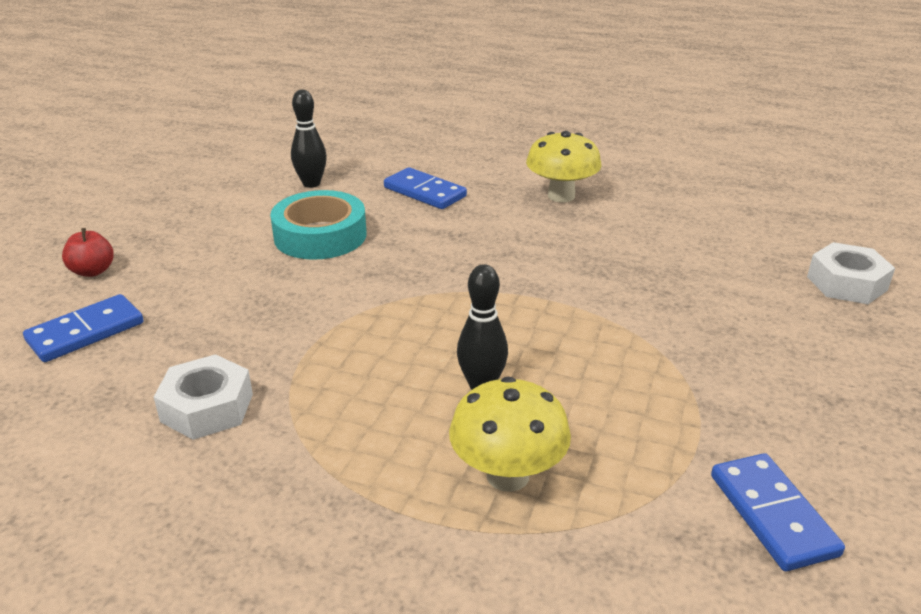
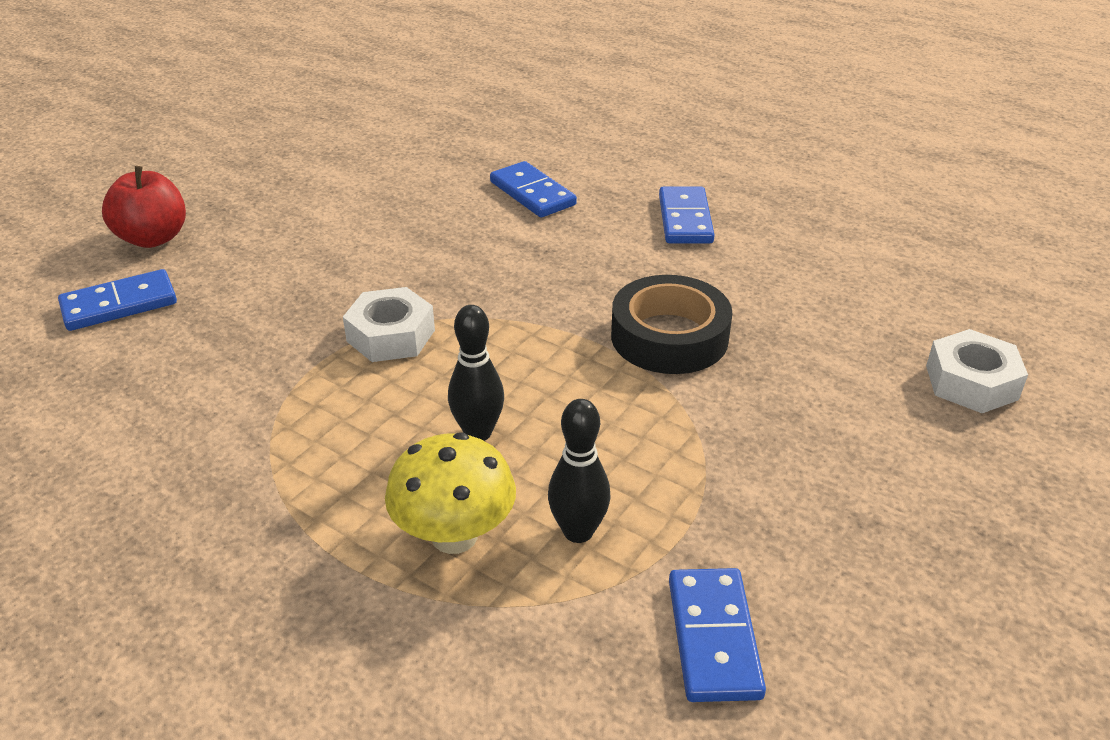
camera: 15 degrees right, 5 degrees up
(93, 271) = (153, 238): red apple -> red apple, size x1.57
(207, 407) = (196, 406): white nut -> white nut (391, 335)
(311, 184) = (415, 167): black bowling pin -> black bowling pin (578, 531)
(320, 235) = (395, 231): turquoise tape -> none
(561, 196) = (685, 219): yellow mushroom -> blue domino
(599, 285) = (669, 337): none -> black tape

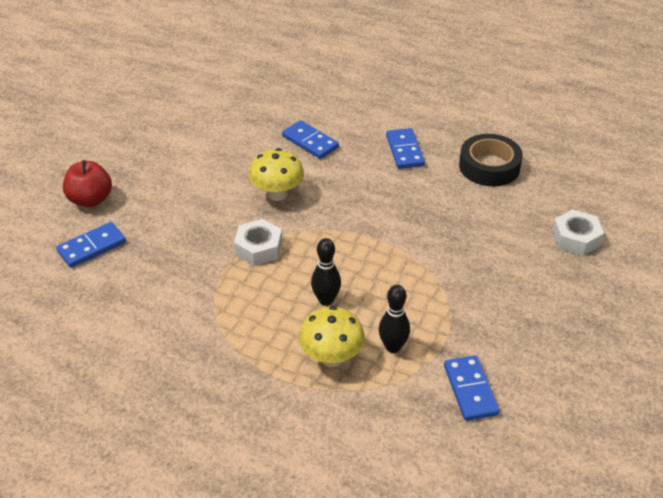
camera: 10 degrees left, 5 degrees up
(453, 260) = (277, 194): none -> yellow mushroom
(669, 337) = (413, 230): black tape -> black tape (489, 166)

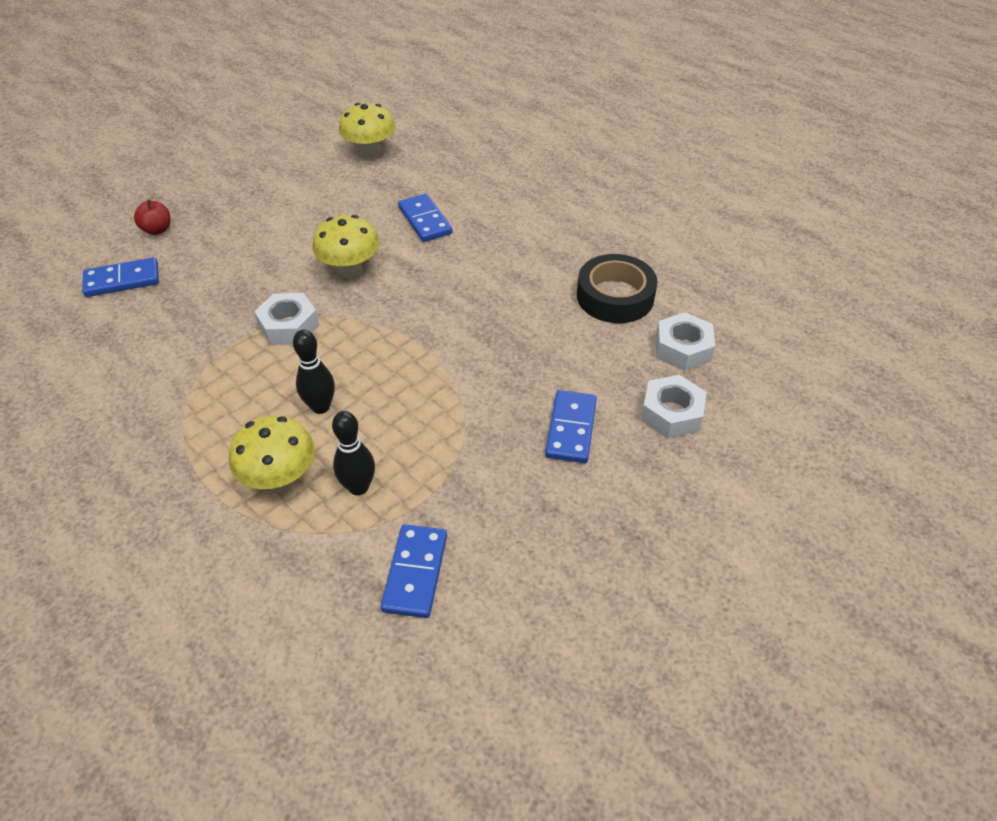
camera: 20 degrees right, 5 degrees up
(90, 200) = (157, 230): red apple -> red apple, size x0.64
(227, 97) = (370, 153): none -> yellow mushroom
(405, 151) = (525, 254): blue domino -> blue domino (571, 429)
(558, 192) = (683, 348): none -> white nut

